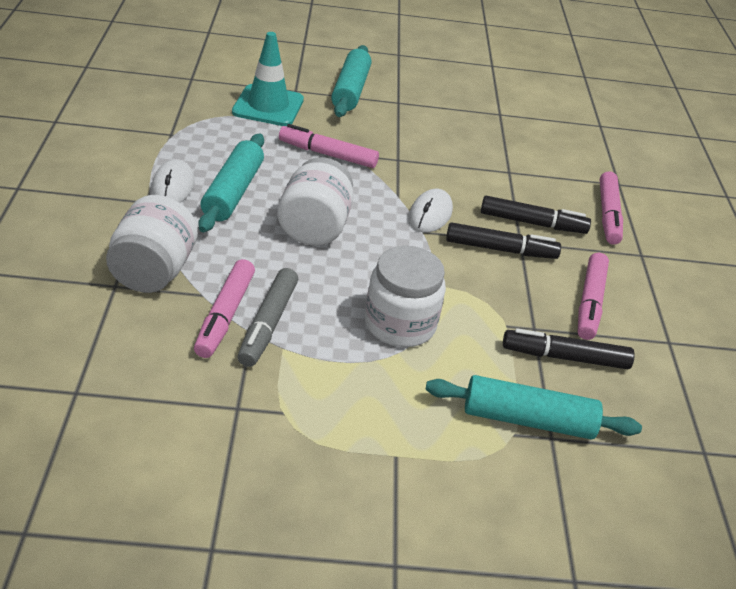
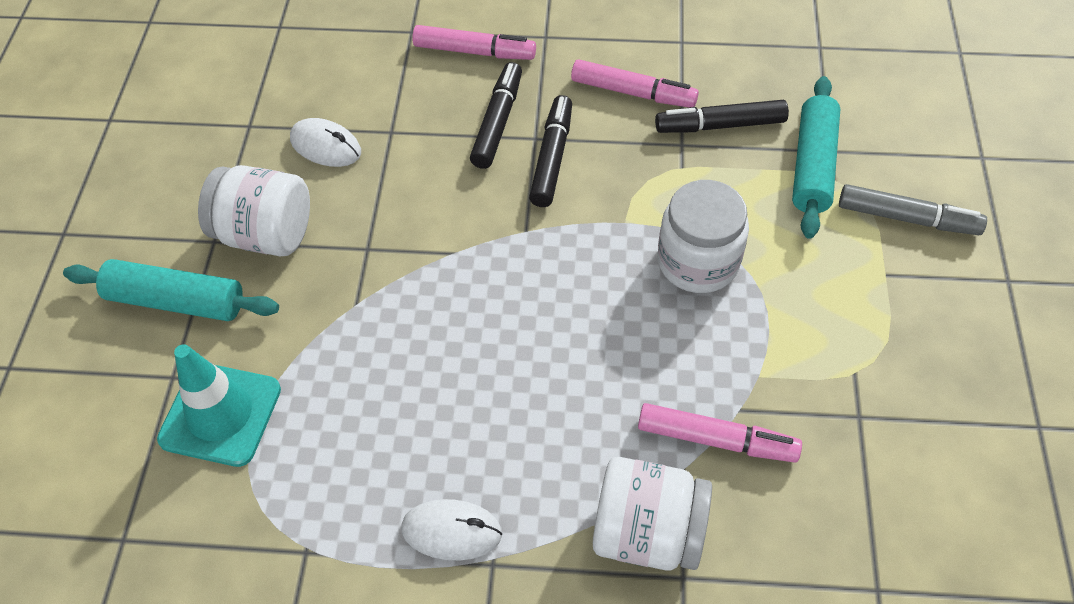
camera: 80 degrees left, 15 degrees up
(233, 192) = (459, 448): turquoise rolling pin -> none
(268, 324) = (722, 393): grey marker -> grey marker (907, 218)
(314, 227) = (530, 346): white jar -> white jar (265, 234)
(327, 154) = (358, 332): pink marker -> none
(430, 214) = (491, 220): white mouse -> white mouse (326, 146)
(565, 357) = (720, 125): black marker -> black marker turned 75 degrees clockwise

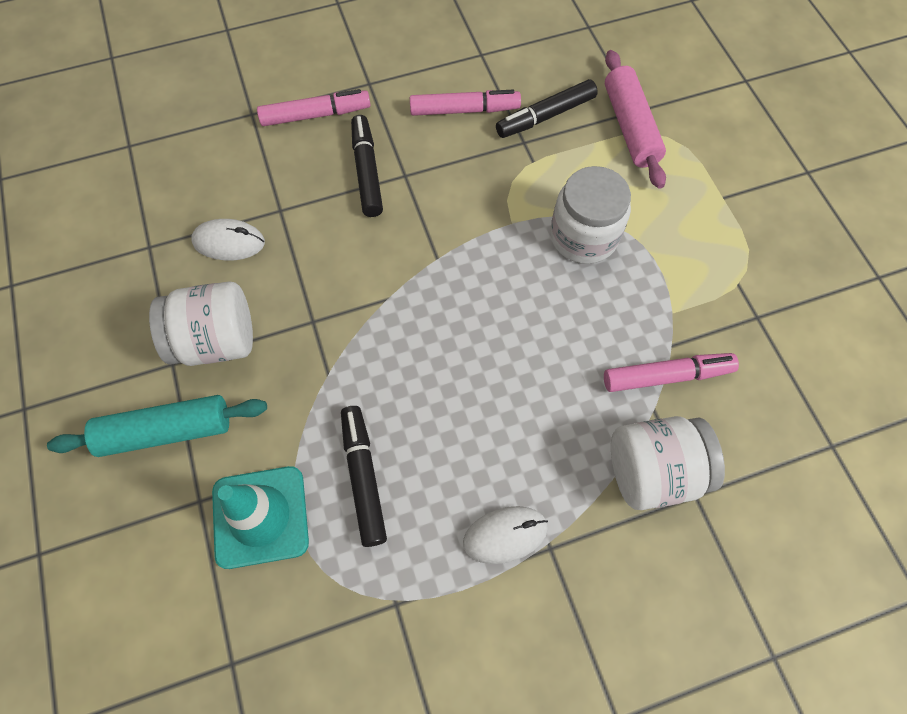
camera: 25 degrees left, 10 degrees up
(552, 158) = (427, 188): black marker -> black marker (364, 477)
(812, 166) = (630, 127): turquoise rolling pin -> pink rolling pin
(907, 218) = (717, 147): grey marker -> none

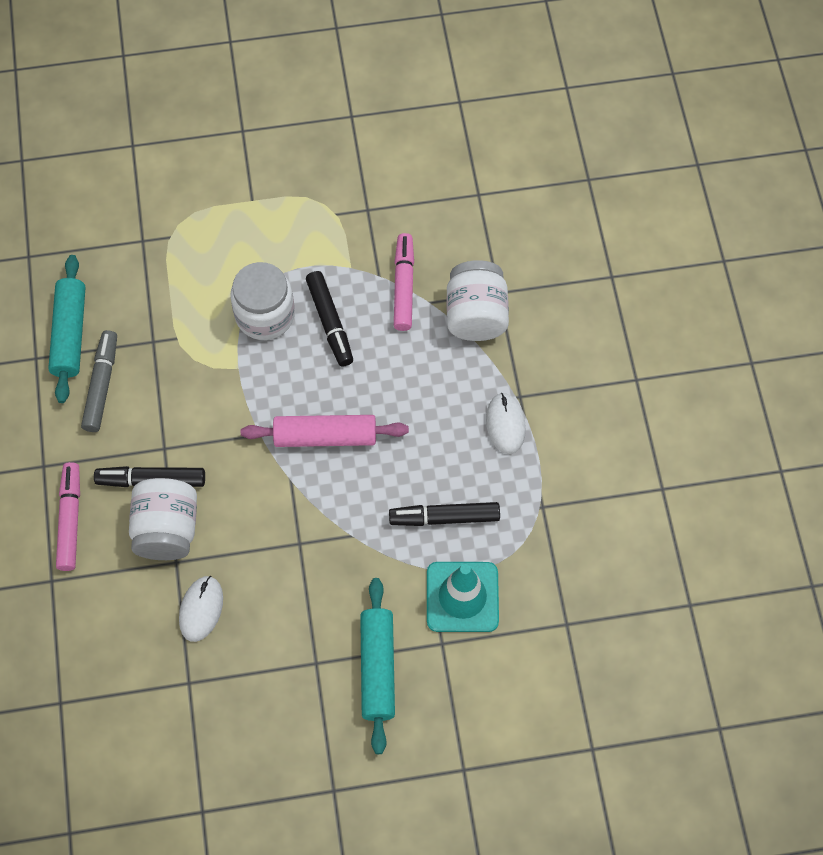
camera: 80 degrees left, 0 degrees up
(216, 341) = (301, 624): white jar -> white jar (167, 529)
(464, 110) = (102, 385): pink marker -> grey marker
(513, 74) = (69, 334): none -> turquoise rolling pin
(545, 116) = (128, 317): black marker -> black marker (330, 322)
(630, 127) = (159, 251): pink rolling pin -> pink rolling pin (325, 437)

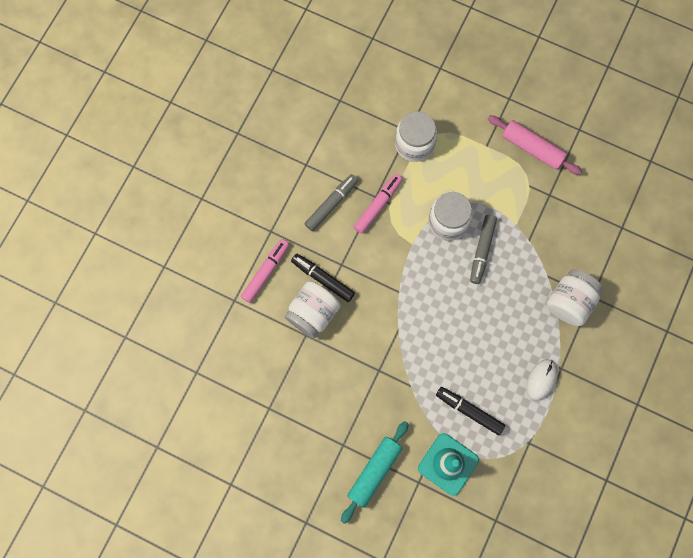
camera: 35 degrees right, 10 degrees up
(69, 334) = (333, 162): turquoise rolling pin -> none
(160, 251) = (414, 144): none -> white jar
(201, 609) = (302, 371): white mouse -> none
(325, 437) = (434, 318): pink rolling pin -> pink rolling pin (532, 148)
(330, 322) = (482, 250): black marker -> grey marker
(404, 286) = (539, 256): pink marker -> pink marker (378, 205)

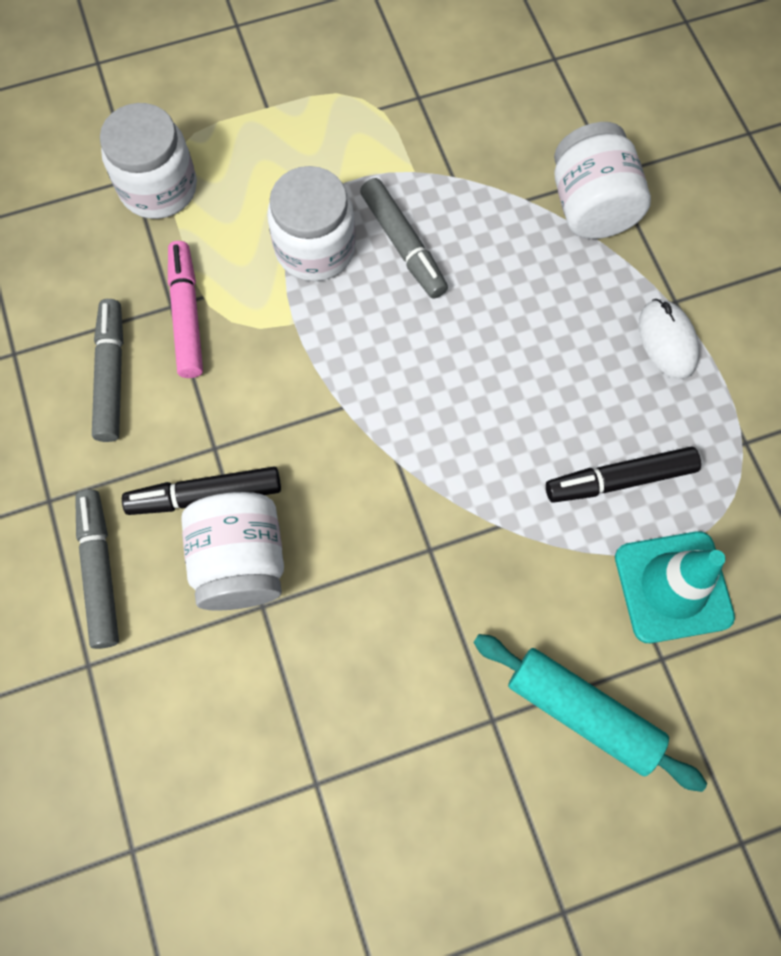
camera: 45 degrees left, 5 degrees down
(266, 272) = (100, 571): pink marker -> grey marker
(374, 471) = (582, 712): turquoise rolling pin -> turquoise rolling pin turned 45 degrees counterclockwise
(532, 148) = (333, 60): pink rolling pin -> none

